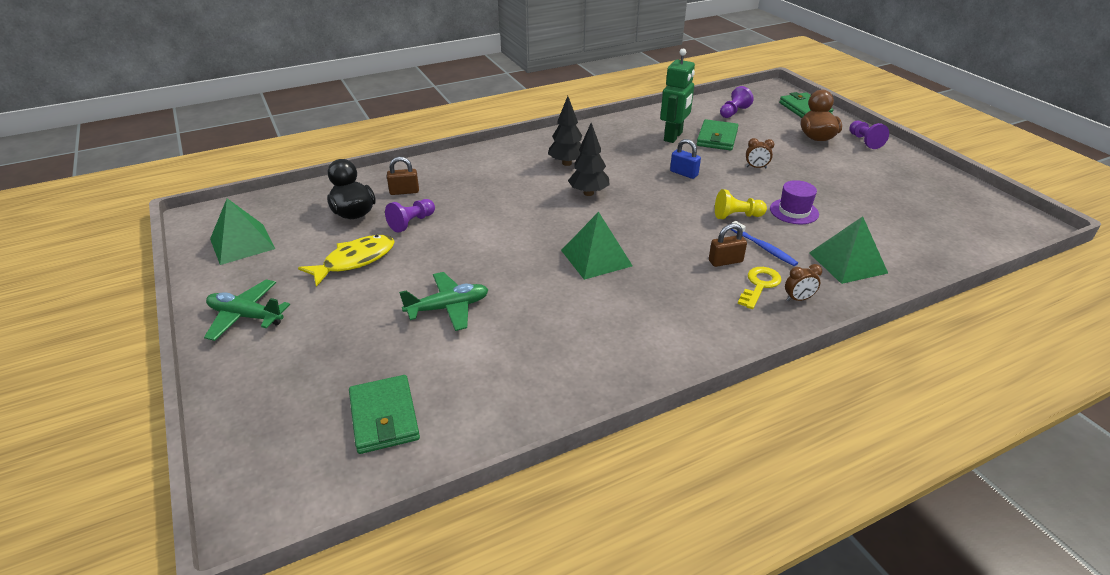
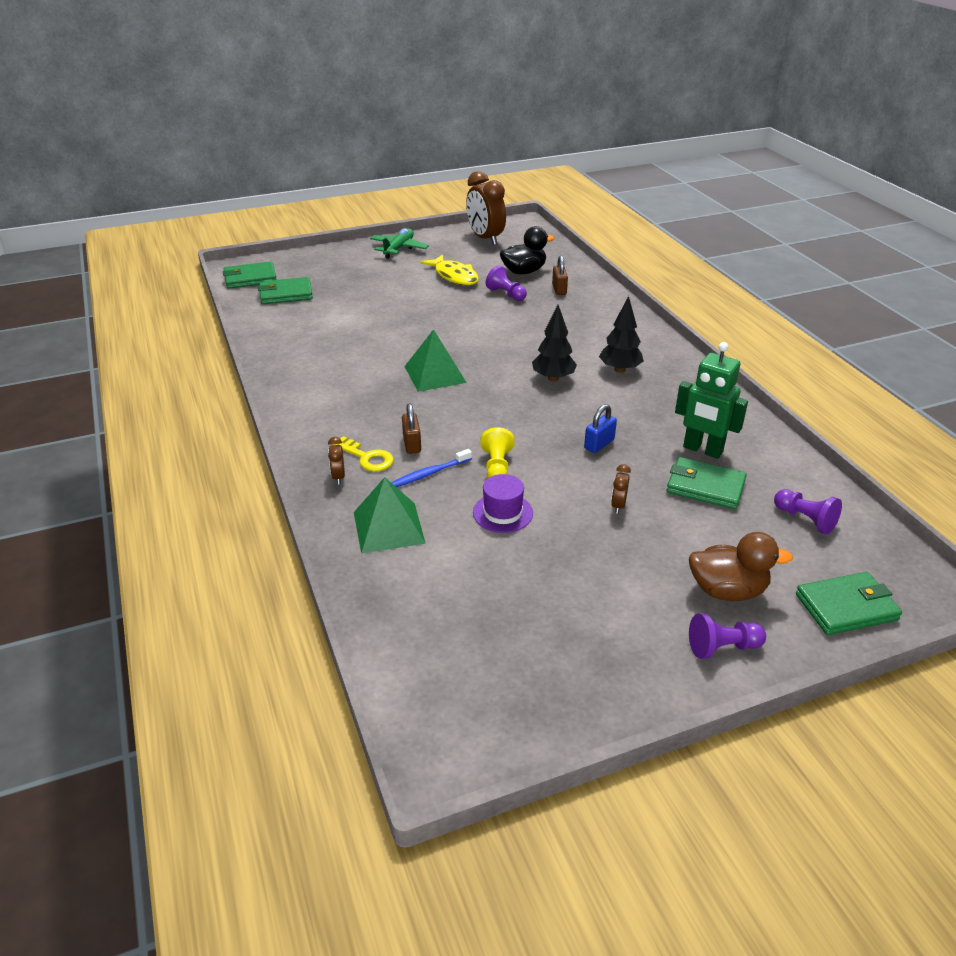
camera: 95 degrees right, 0 degrees up
(242, 244) = (485, 239): green pyramid -> brown clock
(312, 479) = (250, 278): none -> green wallet
(448, 308) = (385, 311): green plane -> none

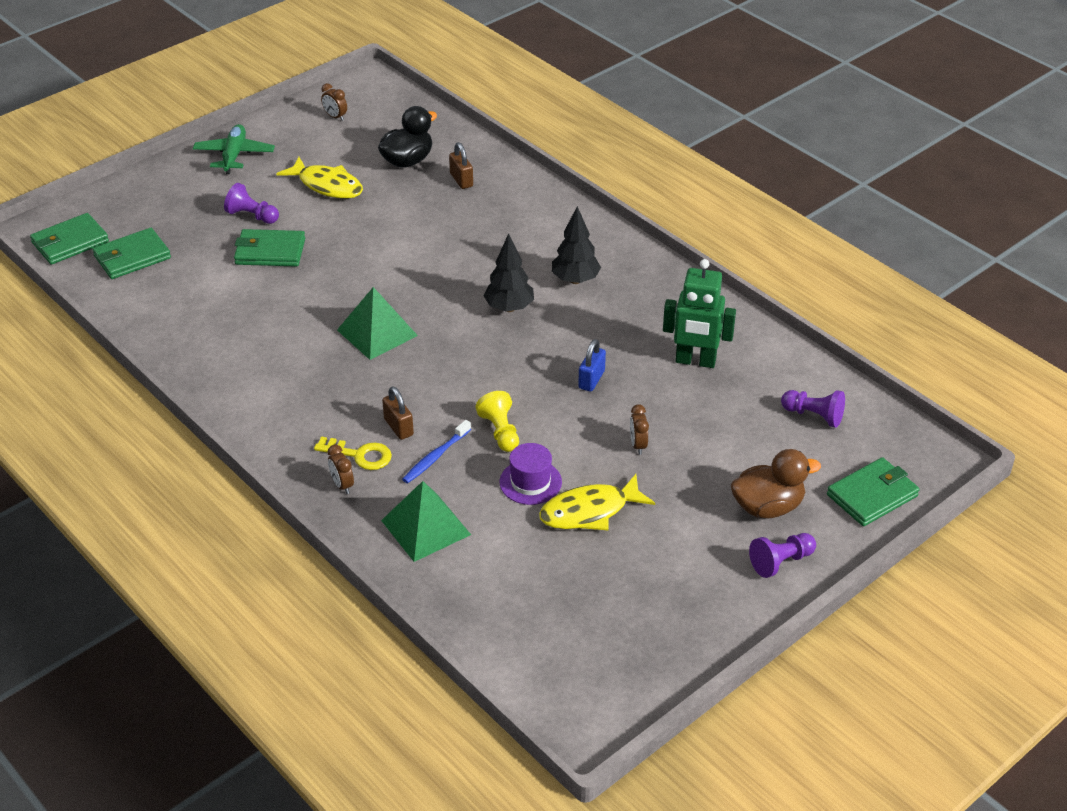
camera: 20 degrees left, 5 degrees up
(485, 239) = (335, 117): brown clock -> brown clock, size x0.43
(506, 294) = (403, 200): purple pawn -> purple pawn (252, 216)
(545, 551) = (589, 511): none -> yellow fish
(705, 486) = (712, 403): green wallet -> green wallet (270, 251)

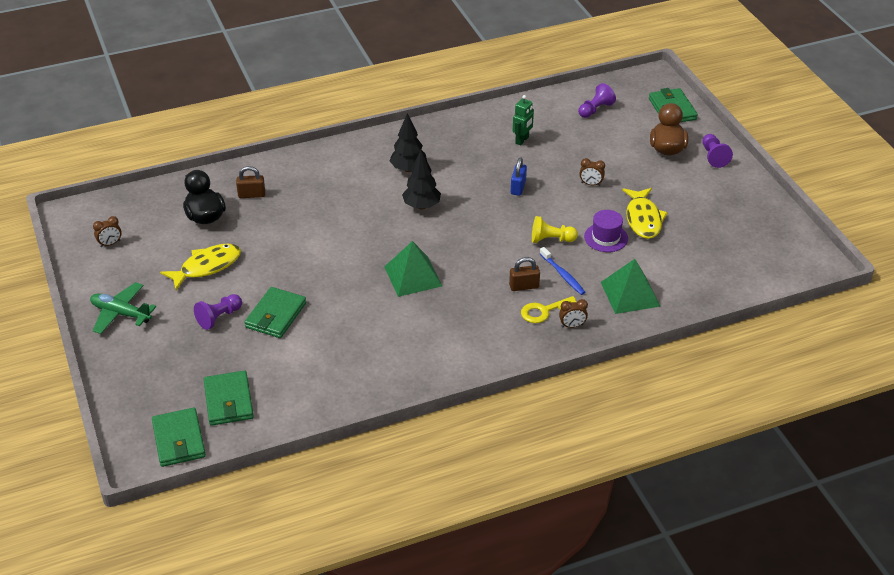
camera: 70 degrees left, 0 degrees up
(359, 455) = (544, 311): yellow key -> yellow key turned 150 degrees counterclockwise
(591, 379) = (518, 187): blue padlock -> blue padlock turned 60 degrees clockwise
(695, 361) = (522, 140): green robot -> green robot, size x0.61

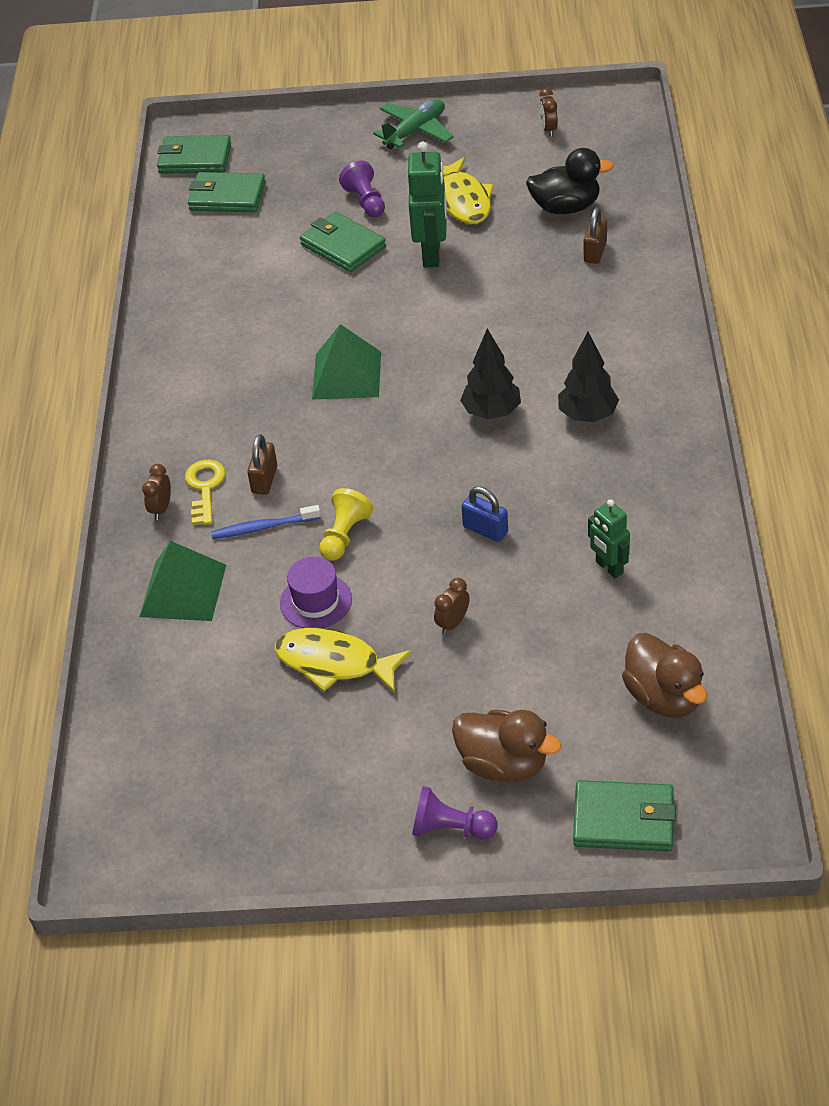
camera: 115 degrees right, 5 degrees up
(273, 268) = (432, 254): none -> green robot
(595, 109) = (663, 697): purple pawn -> brown duck

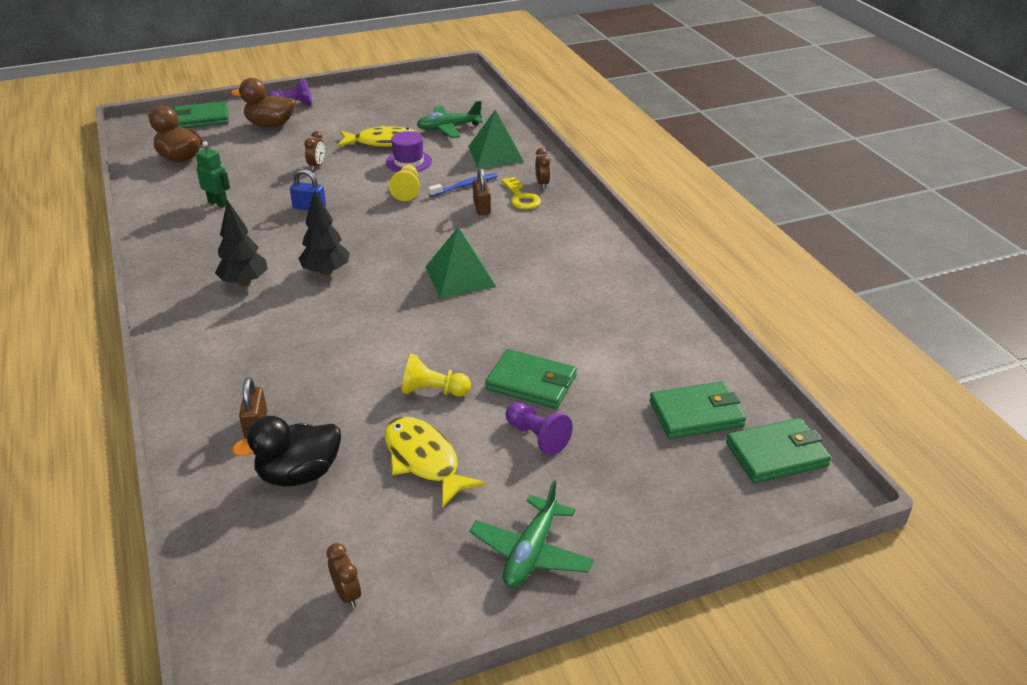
camera: 155 degrees right, 10 degrees down
(216, 677) = (448, 128): none -> green plane
(432, 254) = (433, 391): green robot -> yellow pawn

